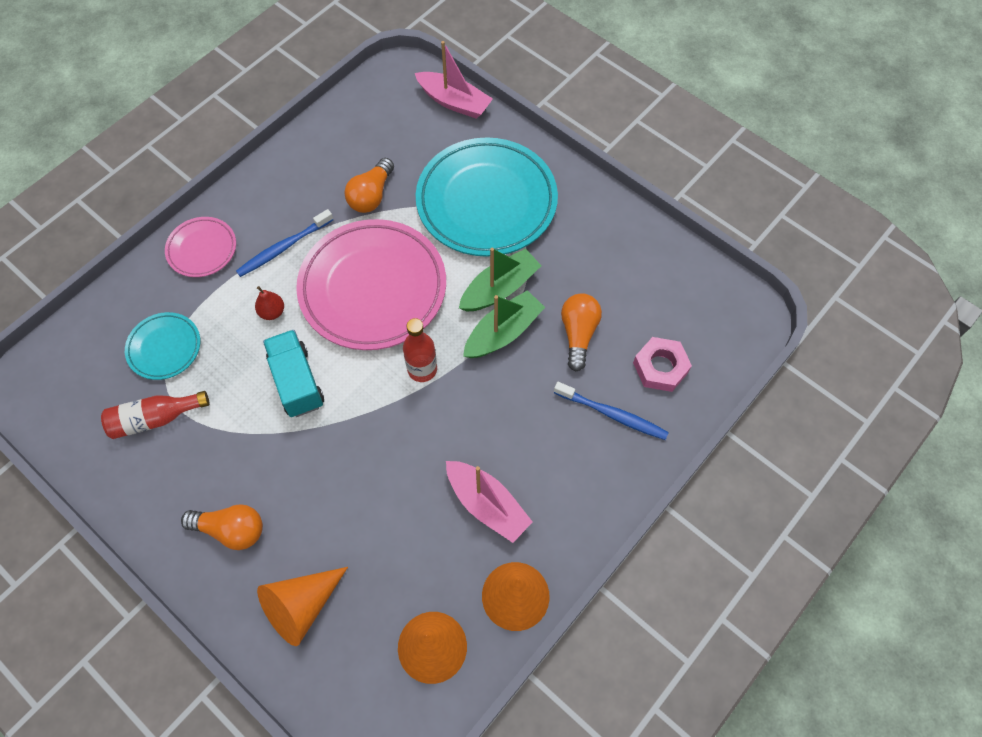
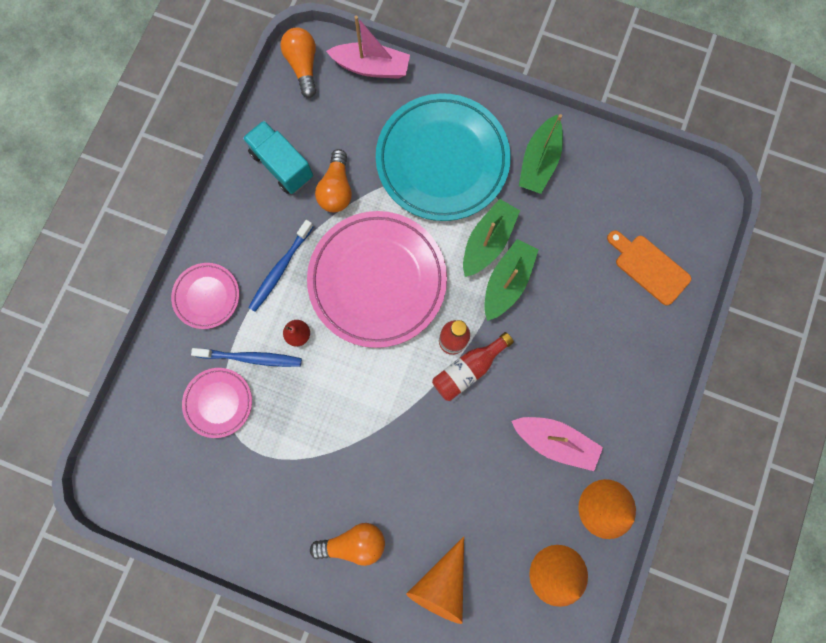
camera: 20 degrees left, 15 degrees up
(155, 418) = (242, 470): red bottle -> red bottle (468, 369)
(164, 348) = (219, 402): turquoise plate -> pink plate
(297, 382) = (349, 391): turquoise truck -> turquoise truck (282, 165)
(578, 334) = (570, 261): orange light bulb -> orange light bulb (303, 67)
(584, 232) = (539, 162): none -> green boat
(613, 414) = (626, 324): blue toothbrush -> blue toothbrush (251, 358)
(660, 367) = (649, 267): pink nut -> orange cutting board

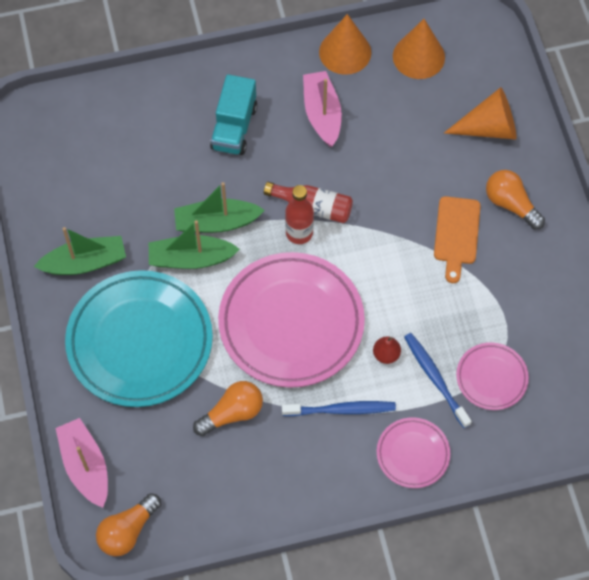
camera: 125 degrees left, 15 degrees down
(282, 165) = (243, 478): turquoise truck -> turquoise truck (234, 127)
(649, 267) = (125, 126): orange cutting board -> orange cutting board (456, 234)

